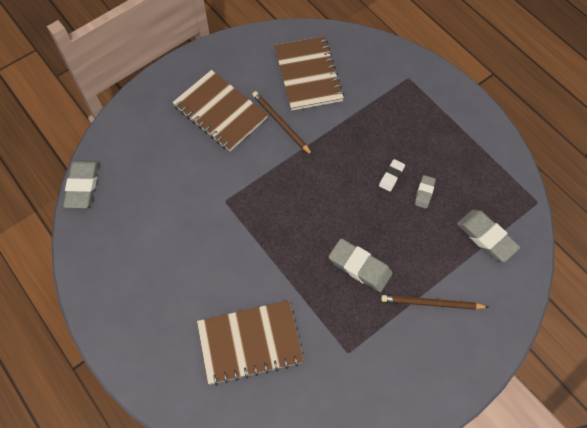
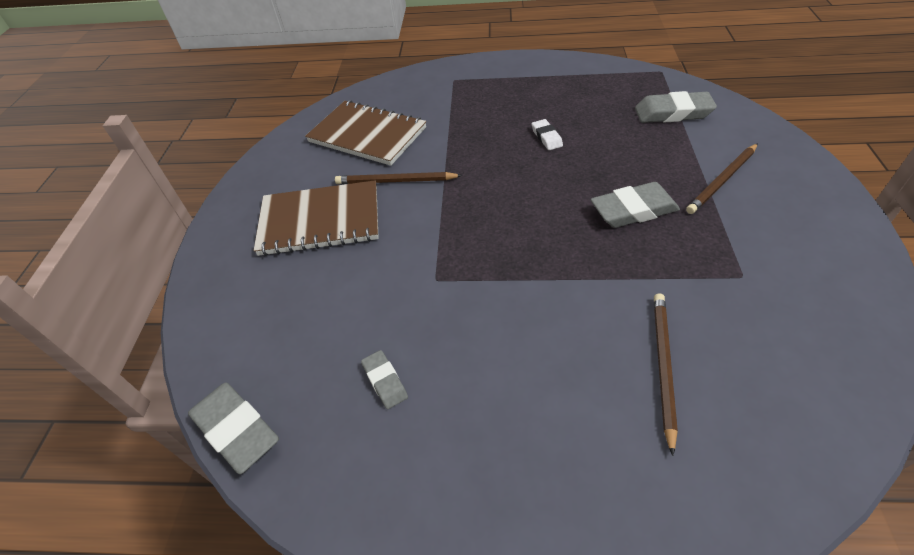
camera: 45 degrees left, 15 degrees down
(250, 342) = (663, 367): brown notebook -> brown pencil
(424, 193) = (587, 126): grey eraser -> grey eraser (385, 381)

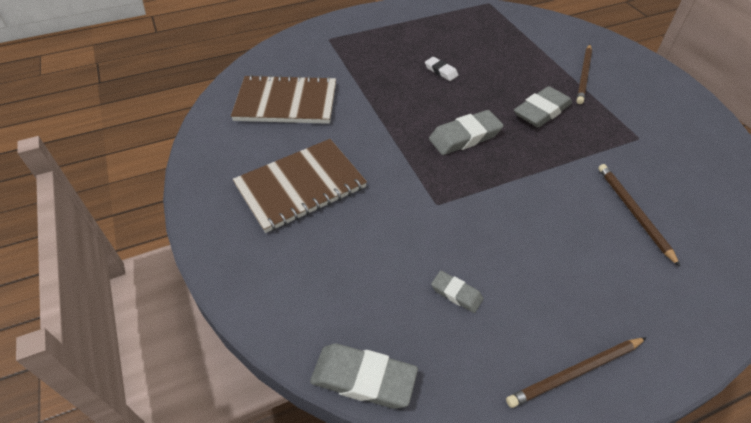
camera: 30 degrees left, 0 degrees up
(396, 181) = (343, 135): brown pencil -> brown pencil (575, 373)
(673, 113) = (518, 33): grey eraser -> grey eraser (465, 137)

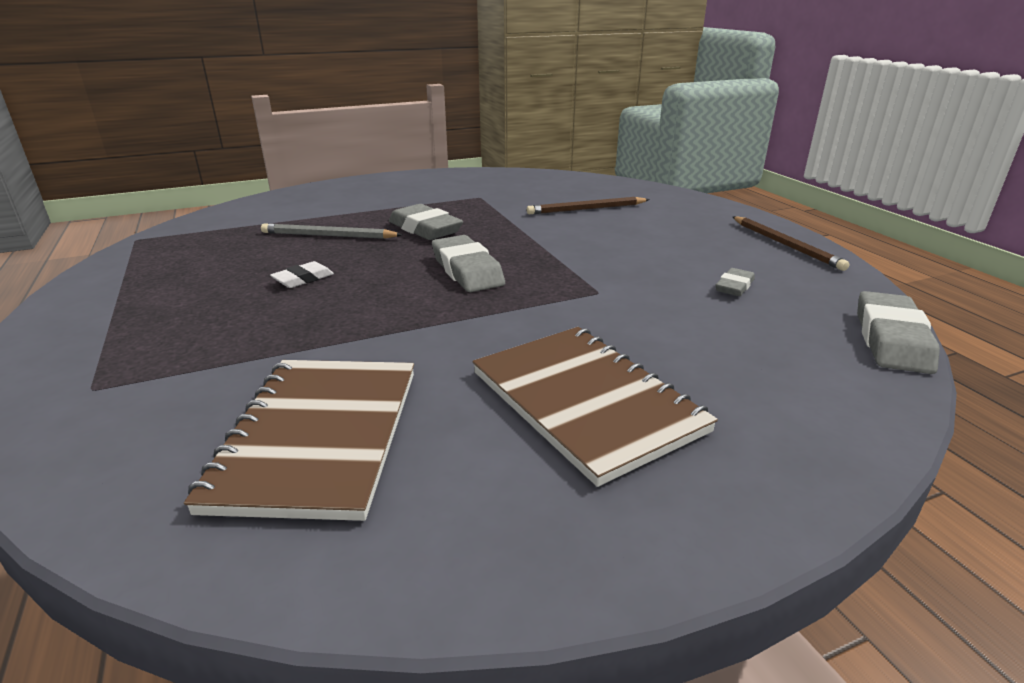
camera: 90 degrees left, 20 degrees down
(514, 69) = (329, 236): none -> grey pencil
(584, 75) = (363, 206): brown pencil -> none

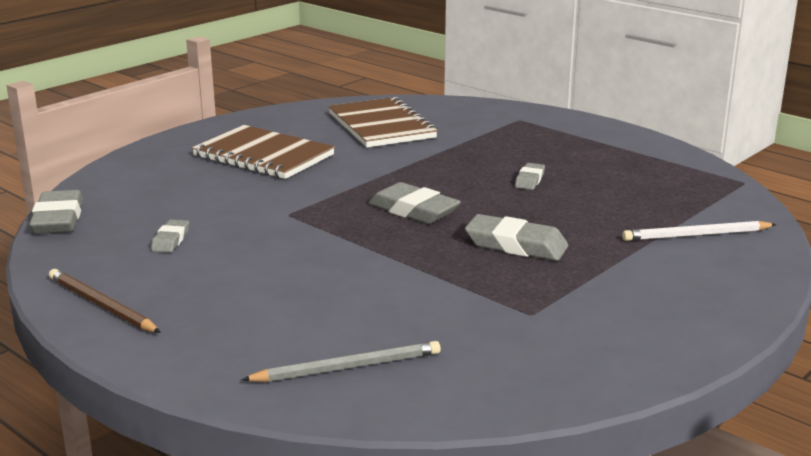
camera: 155 degrees right, 5 degrees down
(286, 213) = (697, 235): none -> white pencil
(303, 279) = (529, 180): white eraser -> grey eraser
(329, 236) = (592, 218): grey pencil -> grey pencil (347, 367)
(587, 209) = (364, 319): brown pencil -> none

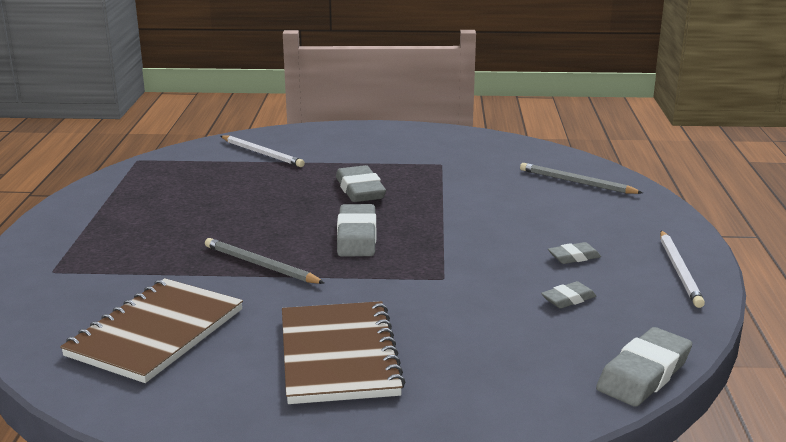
camera: 130 degrees left, 0 degrees up
(102, 305) = (679, 270): brown pencil -> white pencil
(422, 169) = (261, 265): none -> grey pencil
(529, 180) = (229, 219): grey eraser -> grey eraser (574, 257)

